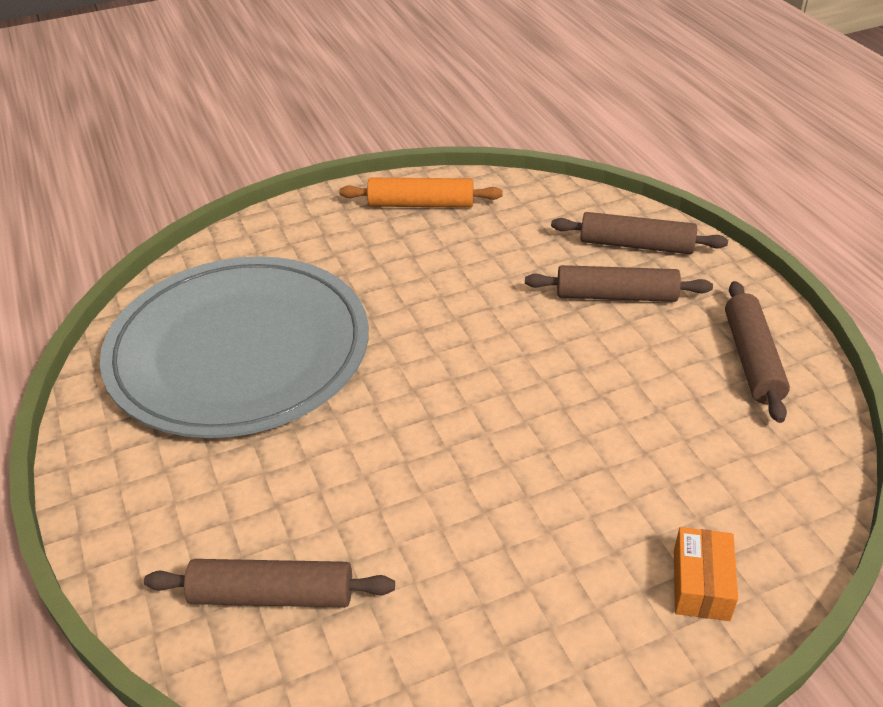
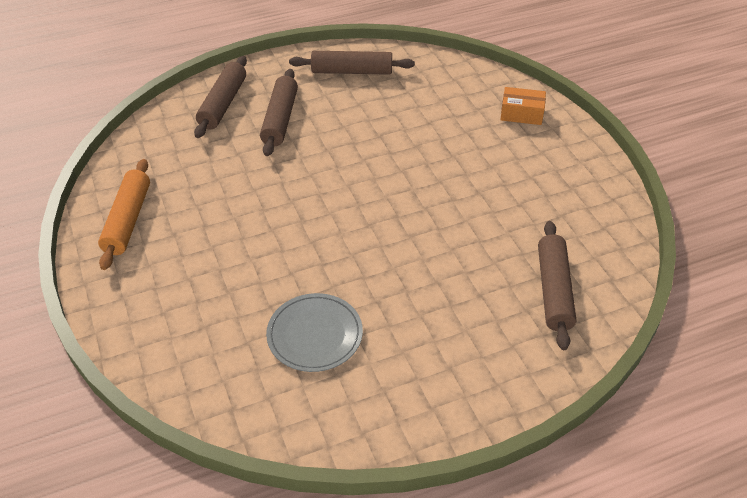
camera: 90 degrees left, 5 degrees up
(239, 351) = (315, 334): grey plate -> grey plate, size x0.42

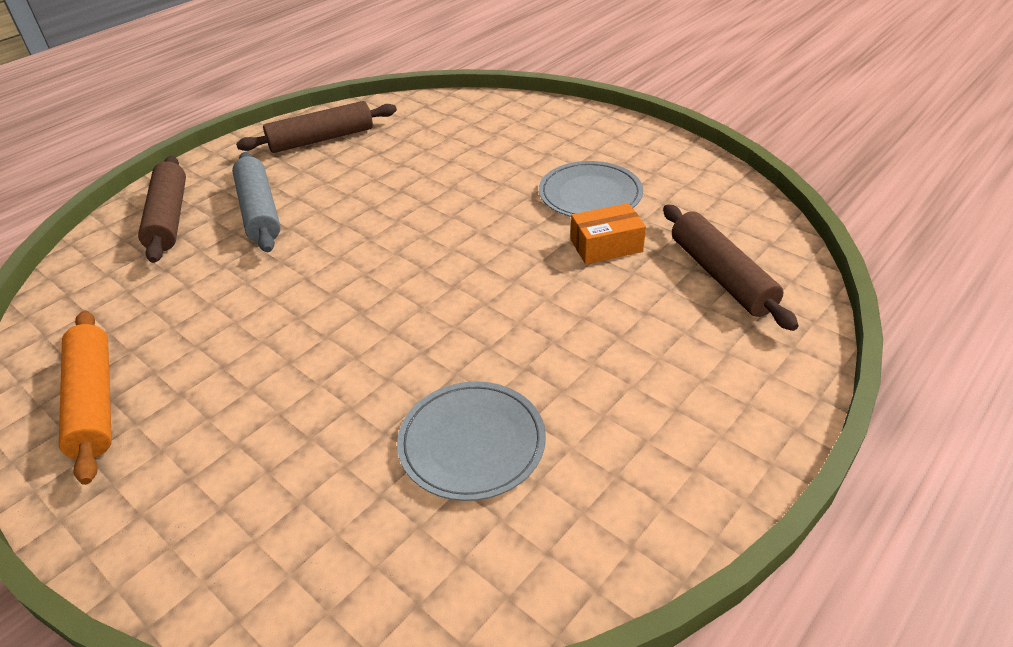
camera: 25 degrees left, 5 degrees down
(280, 119) = (259, 211): brown rolling pin -> grey rolling pin
(510, 189) = (590, 194): none -> grey plate
(521, 114) = (546, 124): orange box -> orange box (606, 246)

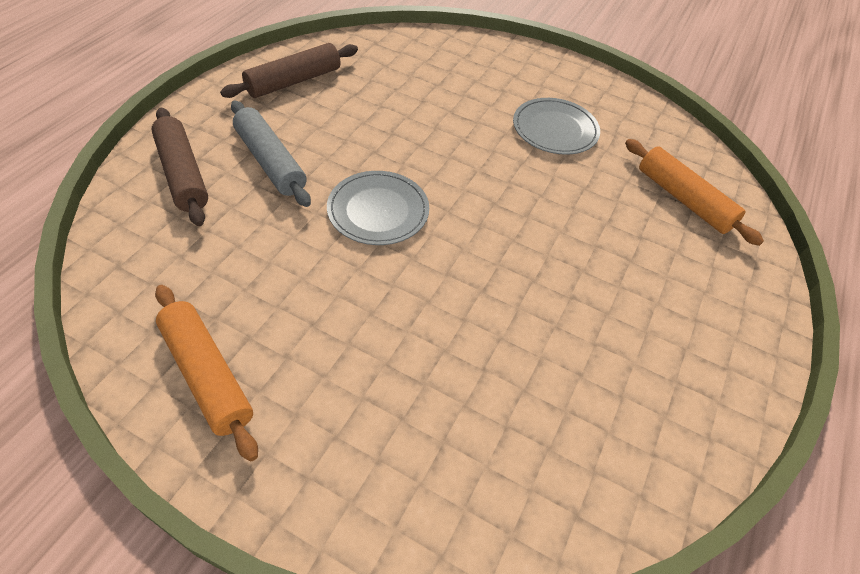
camera: 20 degrees left, 10 degrees up
(472, 443) = (558, 369): grey plate -> grey plate (378, 210)
(606, 246) = (587, 178): orange box -> none
(721, 276) = (684, 199): brown rolling pin -> orange rolling pin

